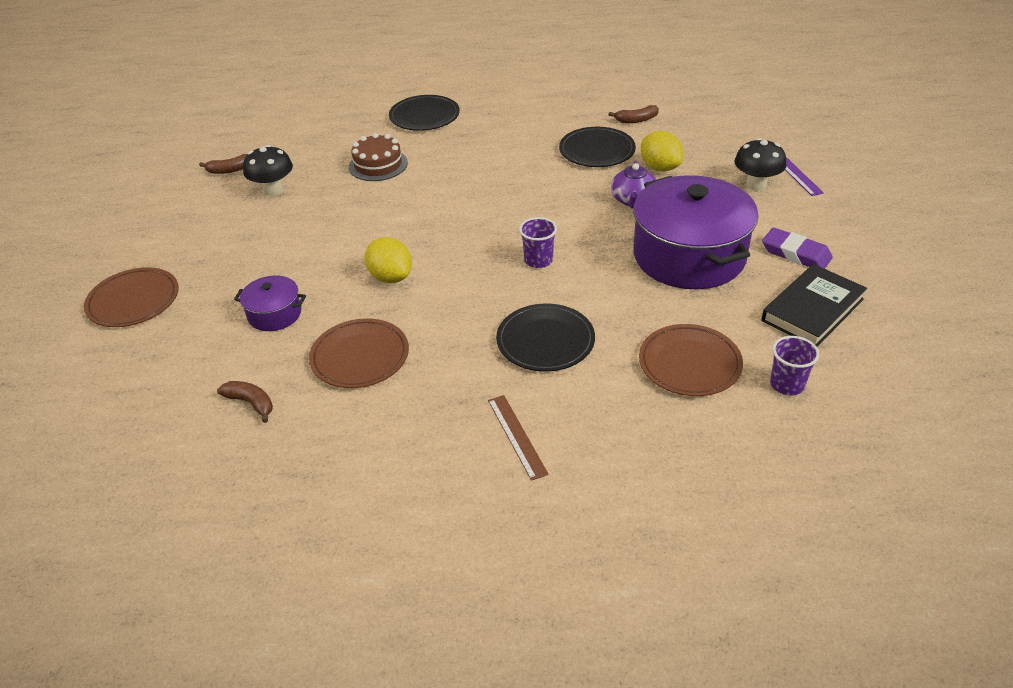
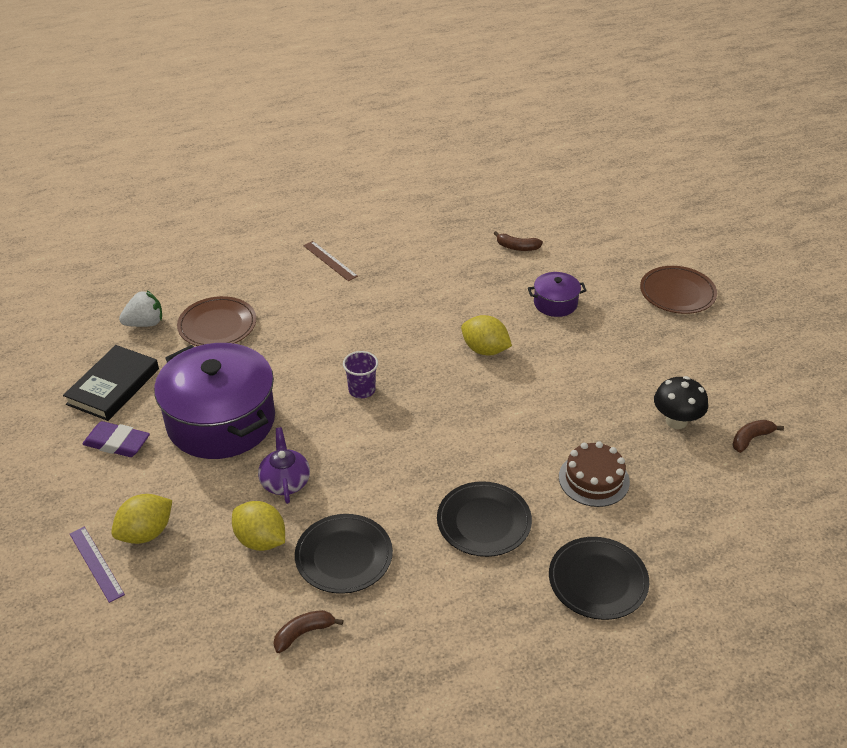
camera: 160 degrees right, 0 degrees up
(360, 356) = (465, 286): brown plate -> none
(545, 341) = (331, 322): black plate -> black plate (484, 522)
(756, 185) = (146, 533): black mushroom -> yellow lemon
(787, 384) = (145, 323): purple cup -> white strawberry

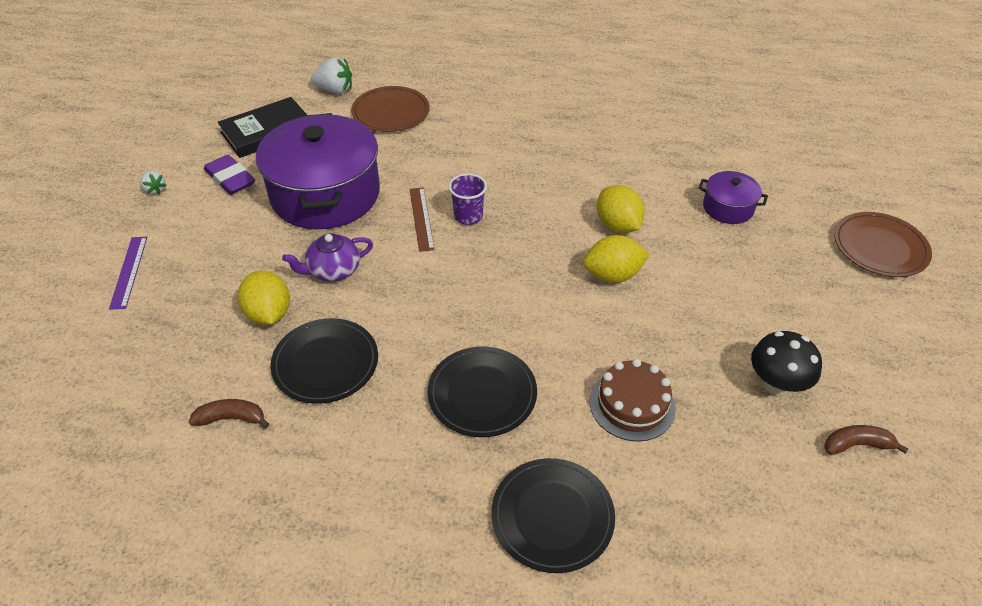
camera: 30 degrees right, 5 degrees up
(50, 482) = (155, 190): none -> white strawberry
(146, 533) = (186, 264): yellow lemon -> yellow lemon (612, 275)
(285, 481) = (333, 270): purple teapot -> purple teapot turned 135 degrees counterclockwise
(330, 261) = (533, 91): brown ruler -> brown ruler (421, 218)
(517, 247) = (728, 140): brown banana -> none

